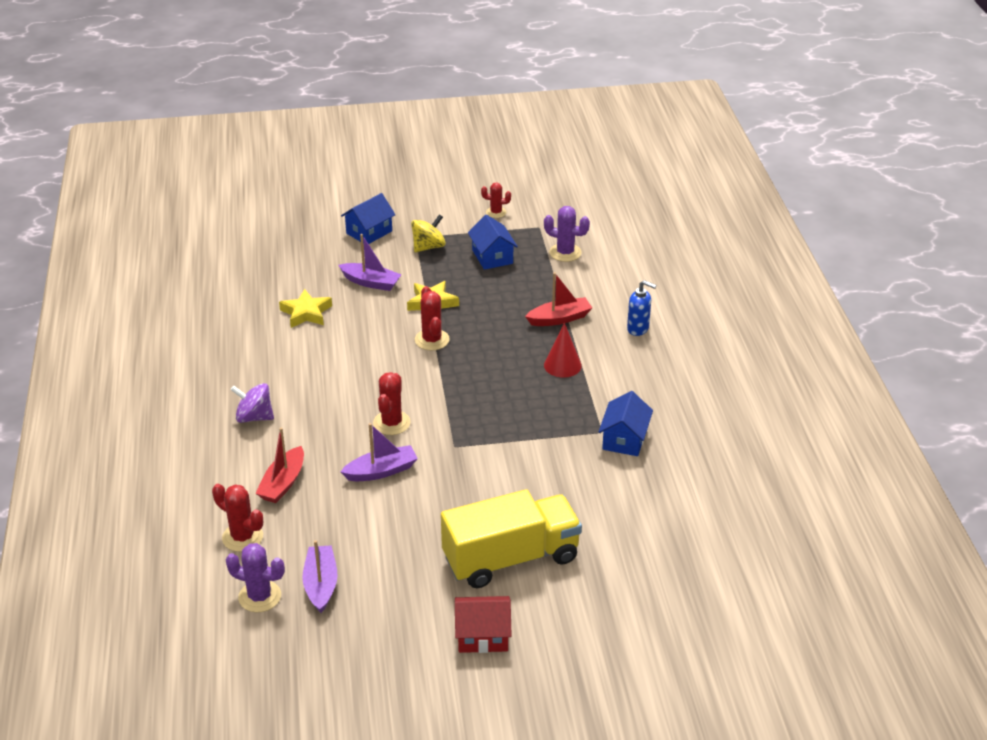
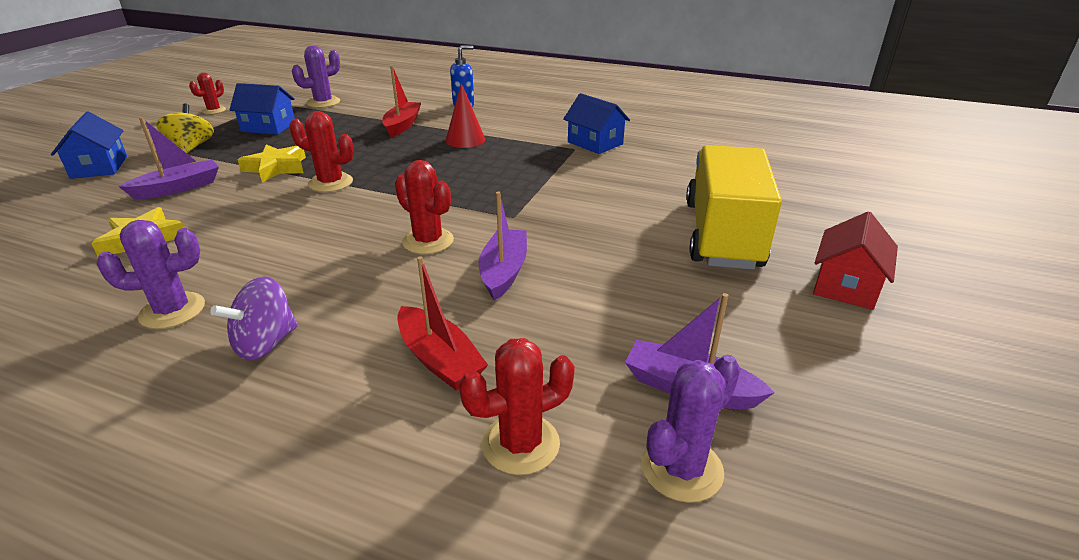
camera: 60 degrees left, 5 degrees down
(256, 369) = (172, 311): none -> purple cactus

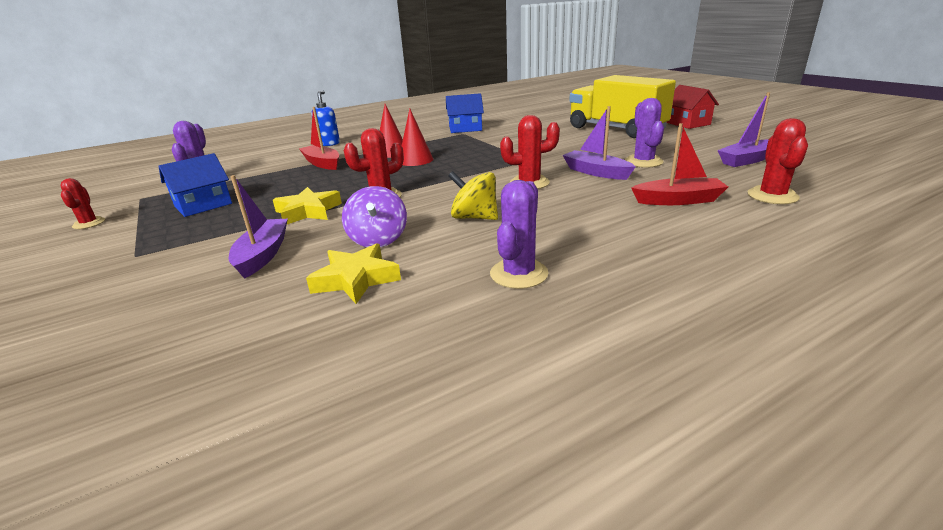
camera: 50 degrees left, 5 degrees down
(99, 167) = (100, 294): blue house -> none
(191, 147) = (168, 241): yellow spinning top -> yellow spinning top (474, 217)
(265, 343) = (610, 244): purple spinning top -> purple spinning top (378, 239)
(451, 159) = (415, 160): none -> red cone
(681, 468) = (807, 173): purple cactus -> purple cactus (643, 162)

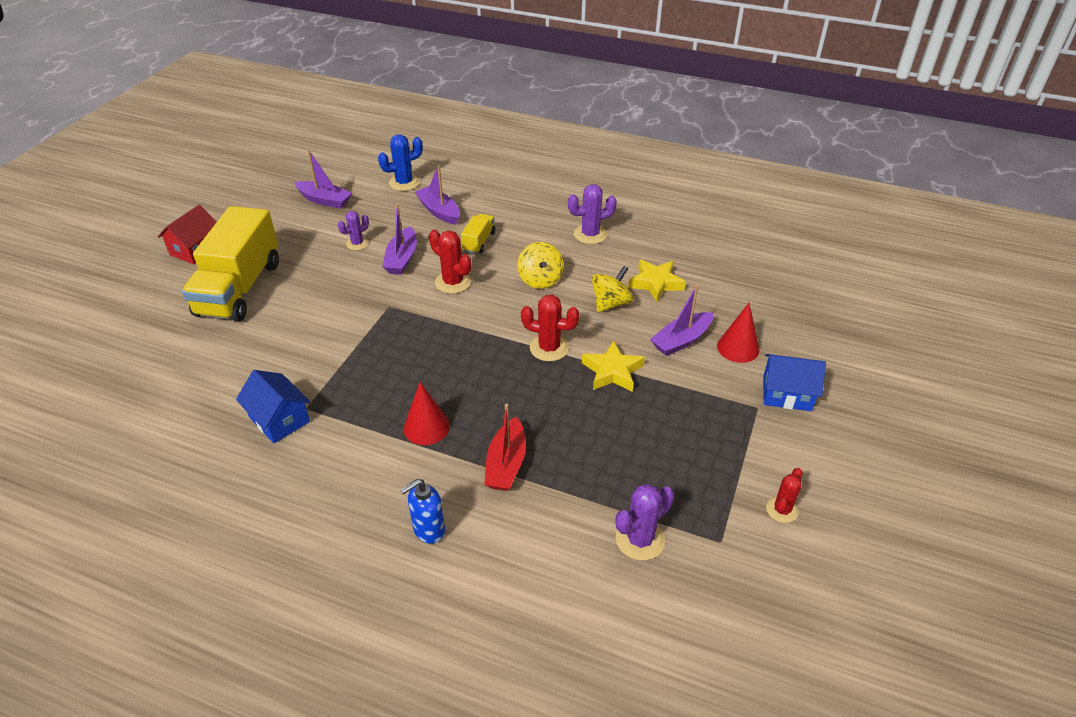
camera: 130 degrees left, 15 degrees up
(203, 205) = (674, 459): blue house -> blue house (787, 393)
(378, 239) = (610, 303): purple spinning top -> yellow spinning top
(415, 160) = (440, 387): red cone -> red cone (738, 348)
(586, 206) = (479, 242): none -> yellow truck
(643, 162) = (357, 243): purple cactus -> purple cactus, size x0.66
(678, 200) = (439, 211): red boat -> purple boat
(772, 196) = (404, 183): red cactus -> blue cactus

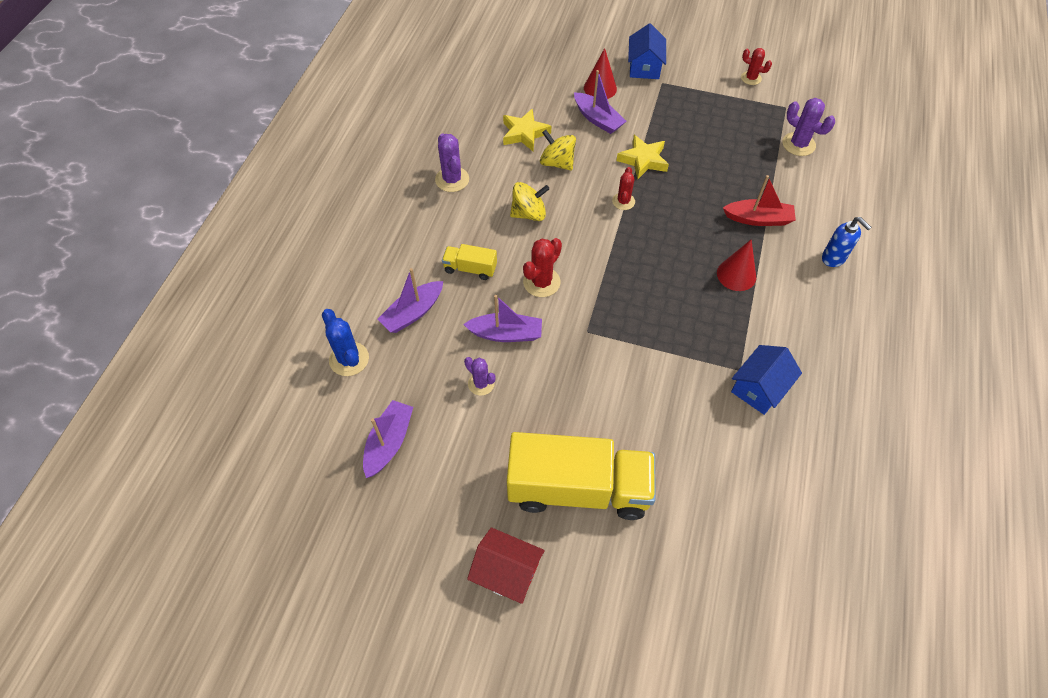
camera: 95 degrees left, 15 degrees up
(549, 348) = (623, 201): red cactus -> red cactus, size x0.66

